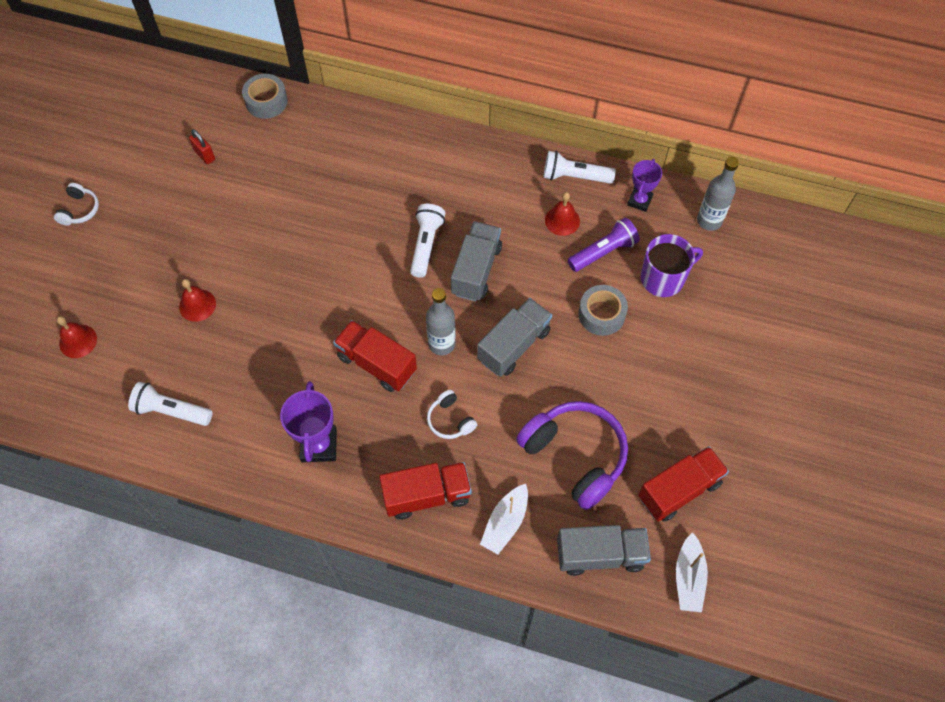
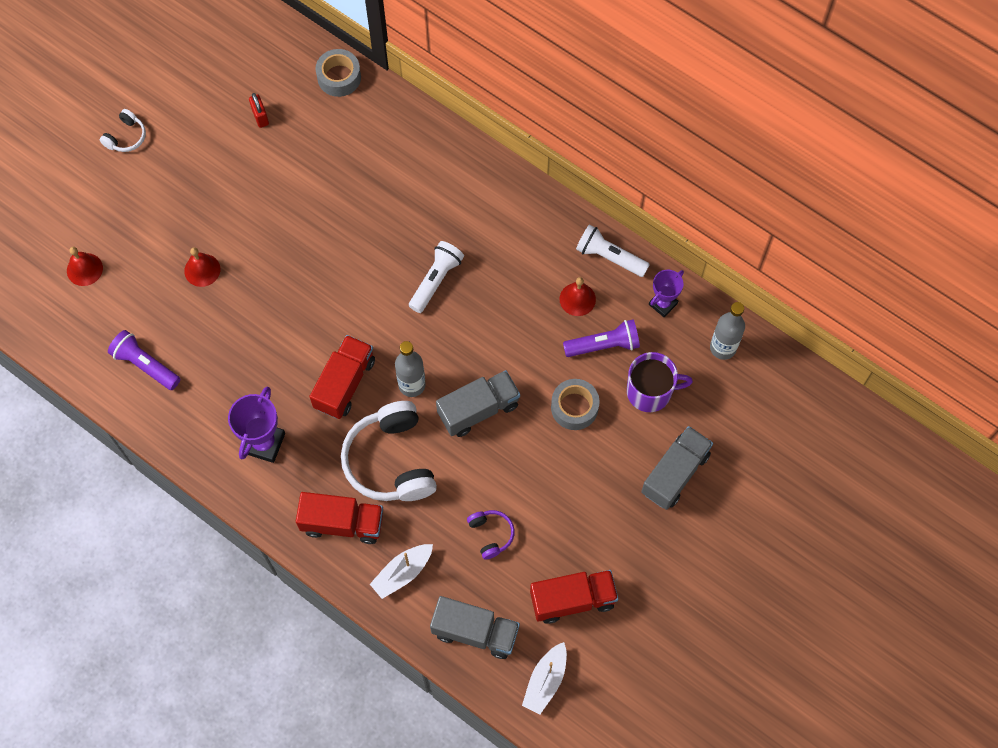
camera: 20 degrees right, 5 degrees up
(171, 411) = (145, 365): white flashlight -> purple flashlight
(377, 364) = (344, 383): red truck -> red truck turned 60 degrees clockwise
(450, 420) = (390, 461): white headphones -> white headphones, size x2.11
(476, 270) = (473, 322): grey truck -> grey truck (675, 473)
(575, 456) = (491, 534): purple headphones -> purple headphones, size x0.47

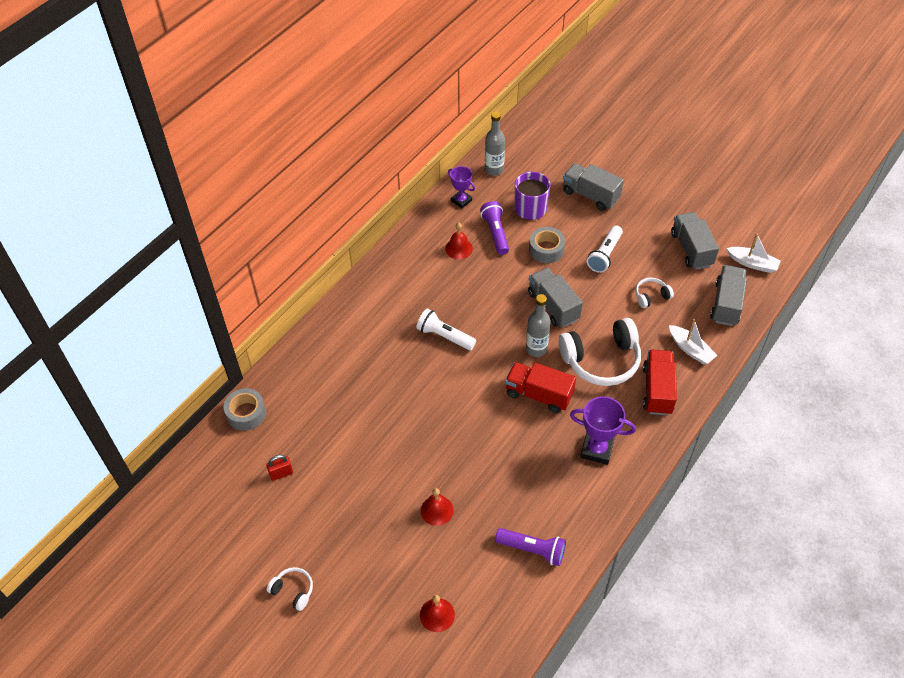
camera: 90 degrees left, 15 degrees down
(145, 365) = (532, 550): purple flashlight -> purple flashlight turned 105 degrees counterclockwise
(491, 534) = (651, 296): purple headphones -> white headphones
(572, 600) = (691, 249): red truck -> grey truck
(609, 257) = (423, 230): white flashlight -> white flashlight (604, 255)

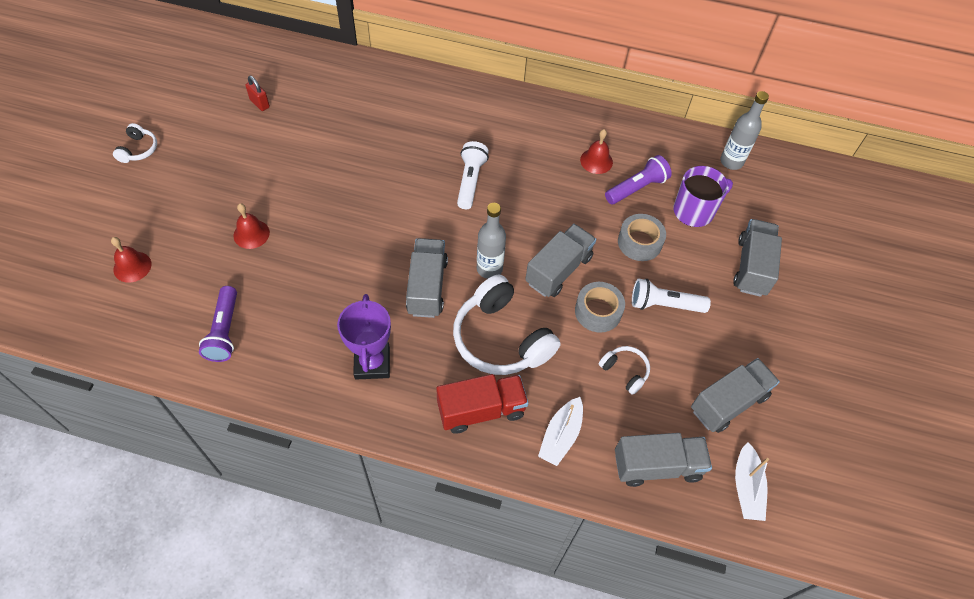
camera: 65 degrees right, 5 degrees up
(246, 413) = (317, 59): grey tape -> grey tape (598, 311)
(461, 201) = (666, 145): purple trophy -> none
(539, 394) = (427, 287): red truck -> grey truck

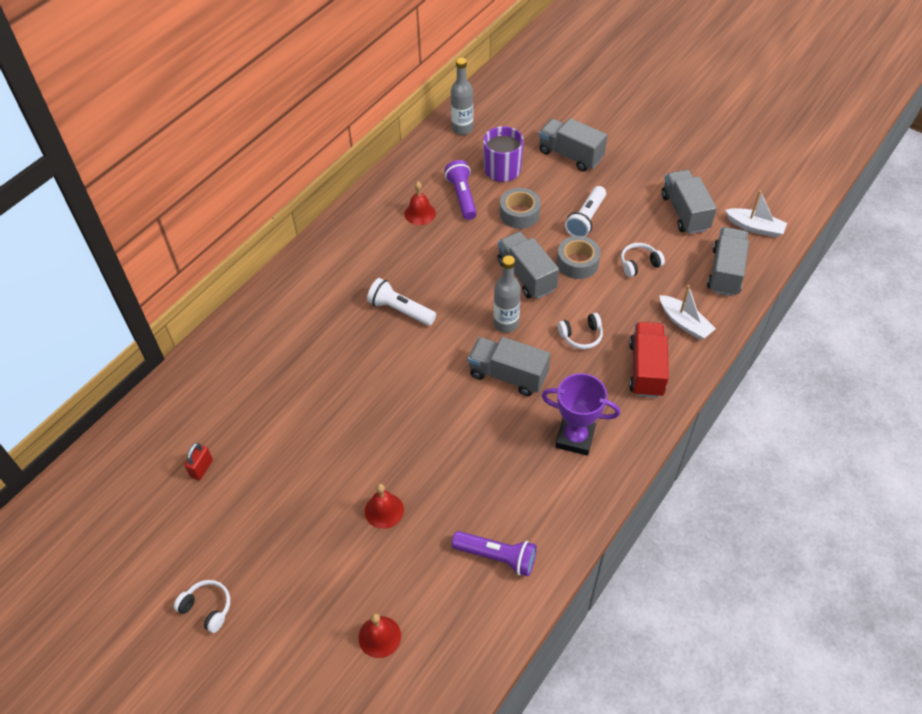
camera: 65 degrees left, 5 degrees down
(260, 103) = (202, 468): red padlock -> red padlock turned 45 degrees counterclockwise
(501, 338) = (581, 336): white headphones -> white headphones, size x0.47

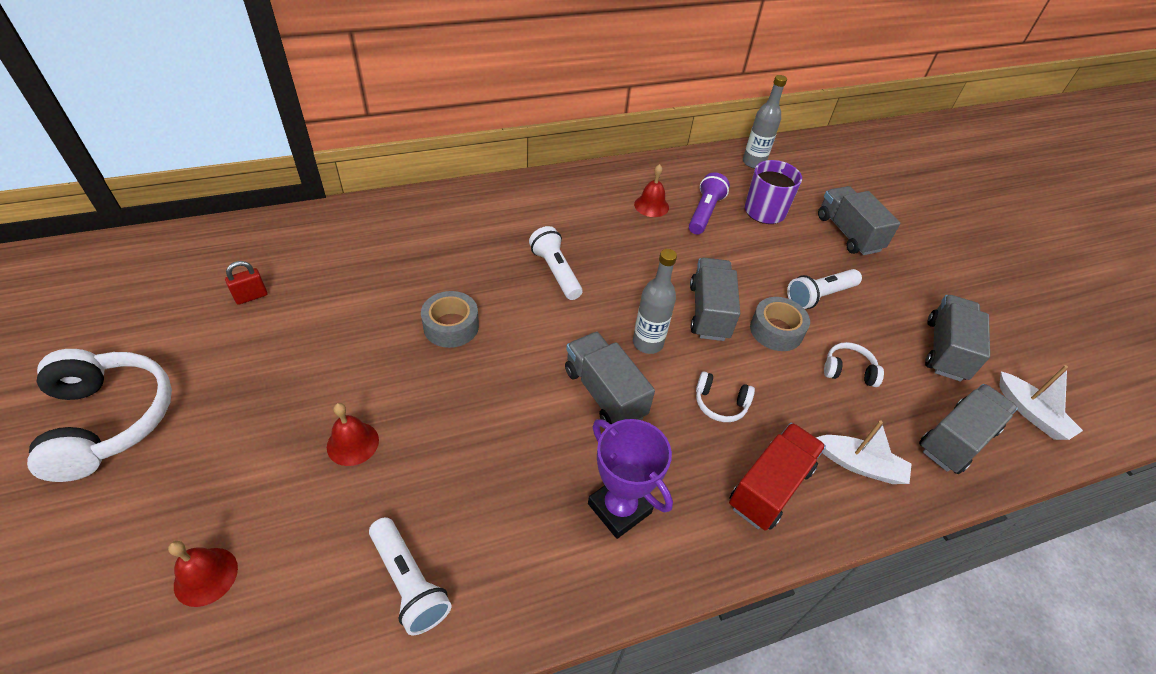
camera: 30 degrees right, 5 degrees down
(207, 608) = (109, 420): white headphones -> white headphones, size x2.11
(497, 557) = (409, 582): purple flashlight -> white flashlight
(519, 214) = (750, 255): grey tape -> grey tape (451, 326)
(684, 323) = (859, 465): white boat -> white boat turned 60 degrees counterclockwise

